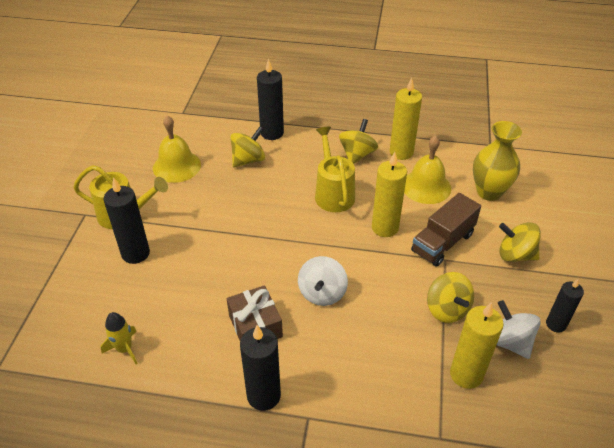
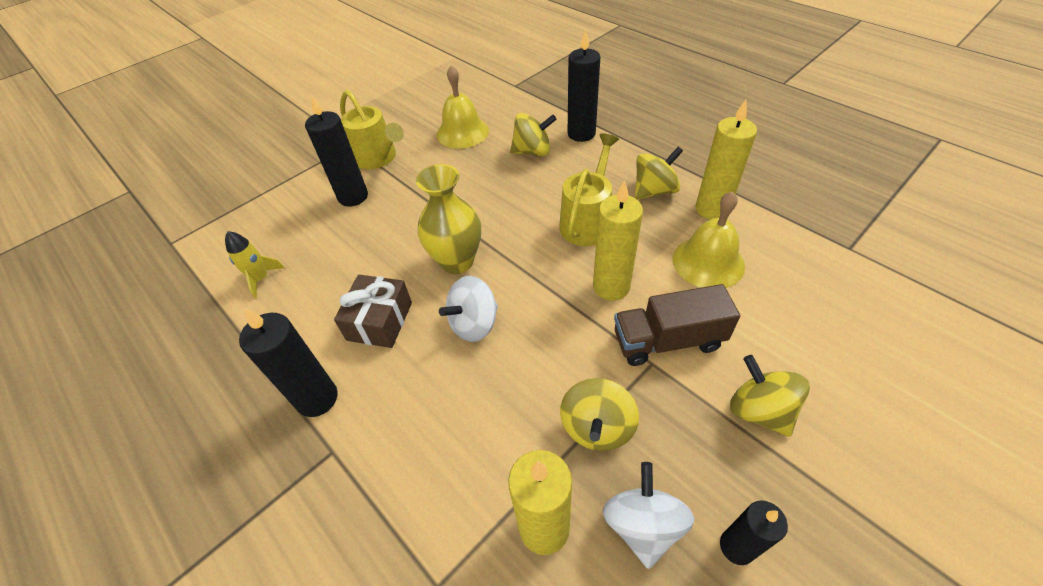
camera: 40 degrees right, 5 degrees up
(489, 192) = (793, 308): yellow vase -> yellow vase (457, 261)

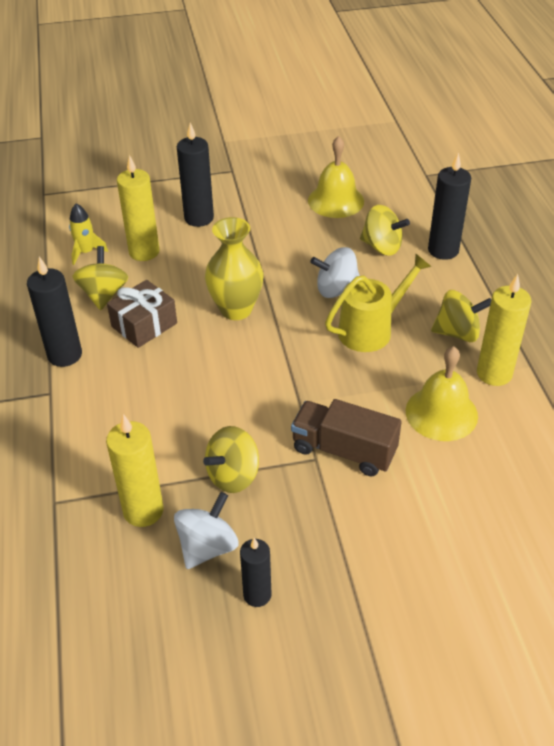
camera: 30 degrees right, 5 degrees down
(378, 158) = (245, 193): yellow watering can -> none
(474, 324) = (209, 361): white spinning top -> white spinning top (336, 289)
(611, 287) = (339, 389): yellow candle -> yellow candle (144, 252)
(759, 410) = (363, 532): yellow spinning top -> yellow spinning top (103, 294)

